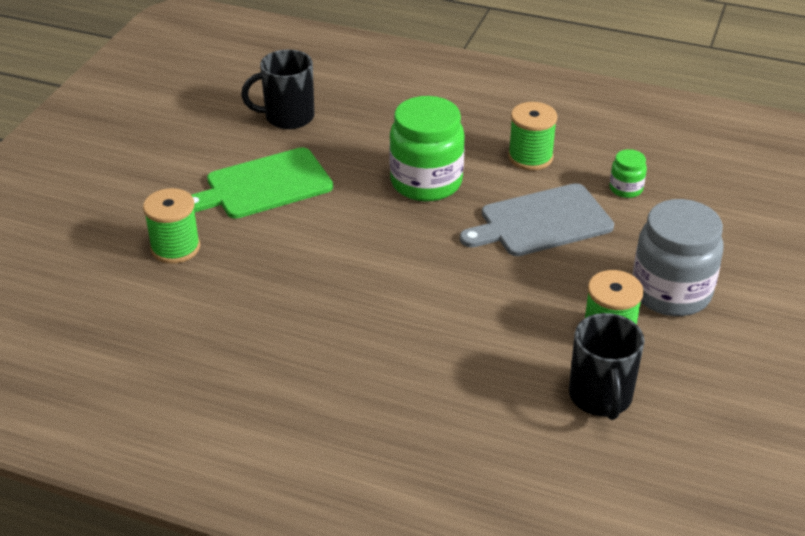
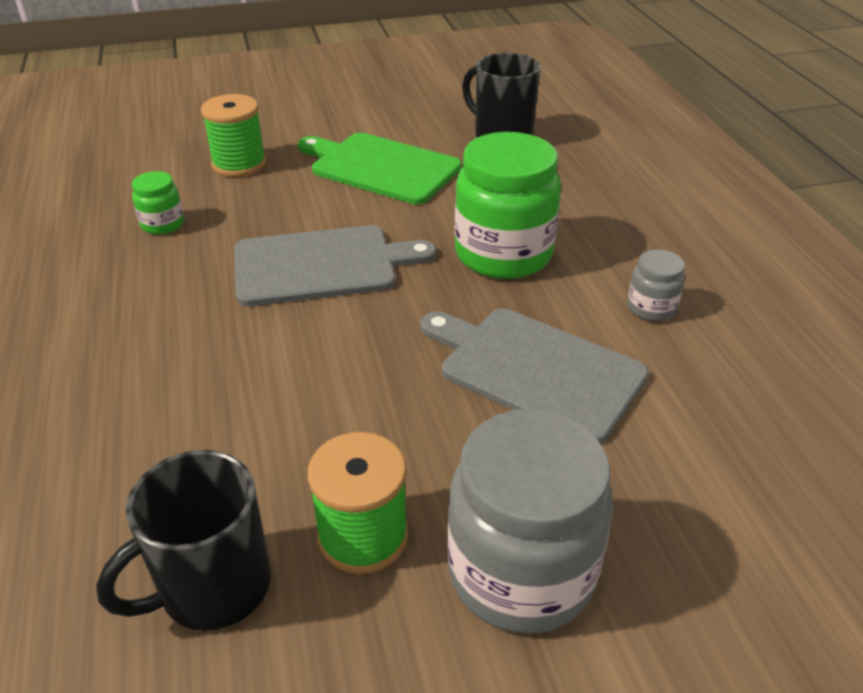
camera: 55 degrees right, 0 degrees up
(358, 259) = (321, 265): none -> grey cutting board
(530, 157) = (651, 308): green spool -> grey jar
(626, 189) = (702, 419): green jar -> green jar (162, 224)

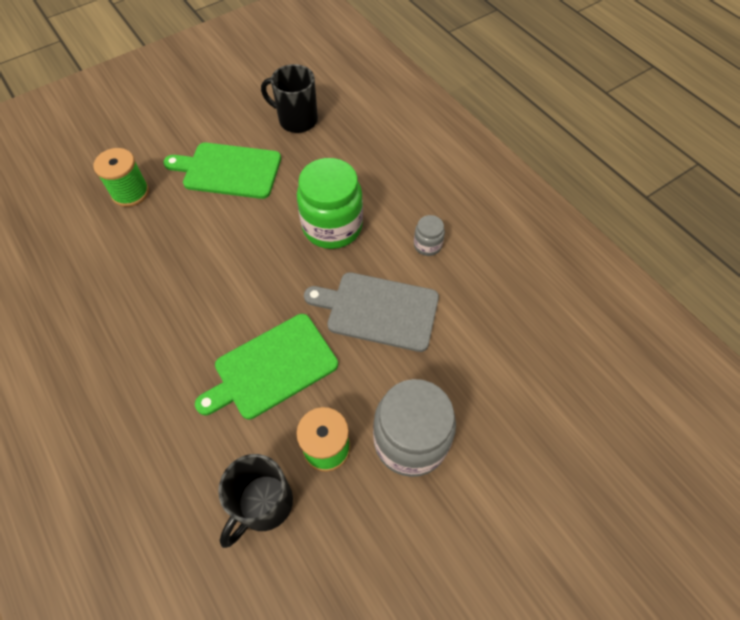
camera: 20 degrees left, 20 degrees up
(162, 224) = (105, 262): green jar -> none
(321, 265) = (225, 268): grey cutting board -> none
(327, 399) = (272, 368): none -> green cutting board

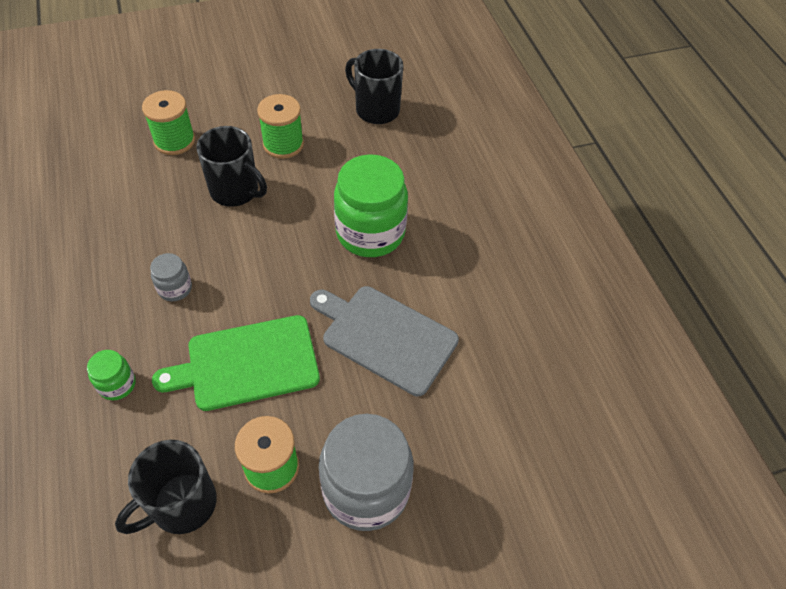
camera: 15 degrees right, 5 degrees down
(165, 421) = (117, 384): none -> green jar
(203, 222) = (235, 191): none -> black mug
(228, 170) = (283, 144): green cutting board -> green spool
(427, 245) = (468, 282): grey jar -> grey jar (175, 288)

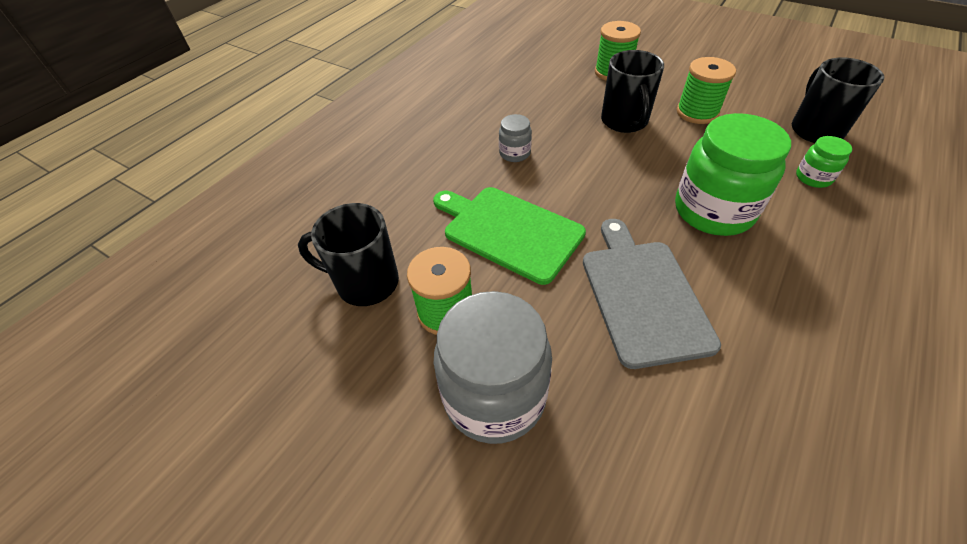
camera: 55 degrees right, 5 degrees down
(117, 384) = (416, 183): green jar -> green jar (813, 177)

